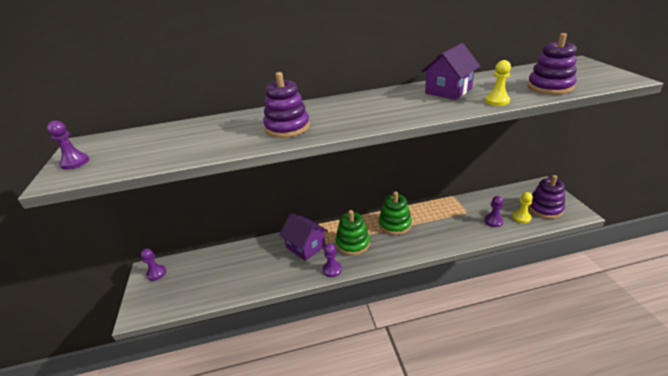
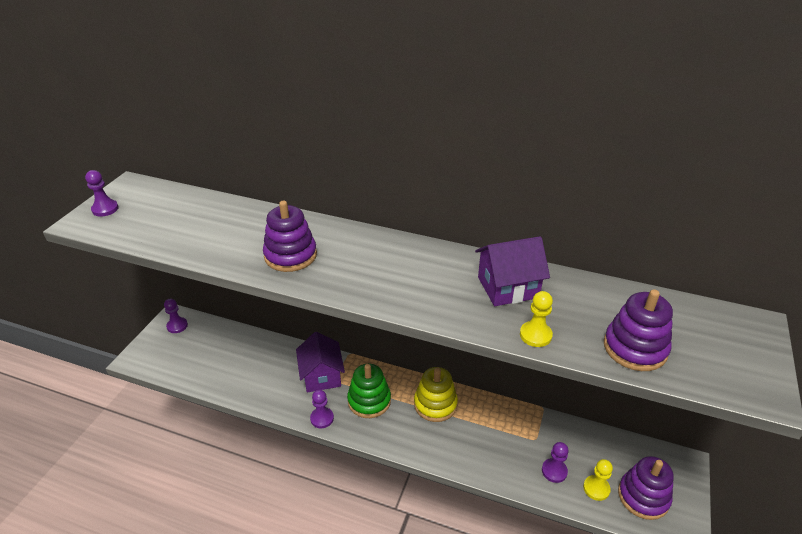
camera: 30 degrees right, 5 degrees up
(395, 224) = (435, 404): green stacking toy -> yellow stacking toy

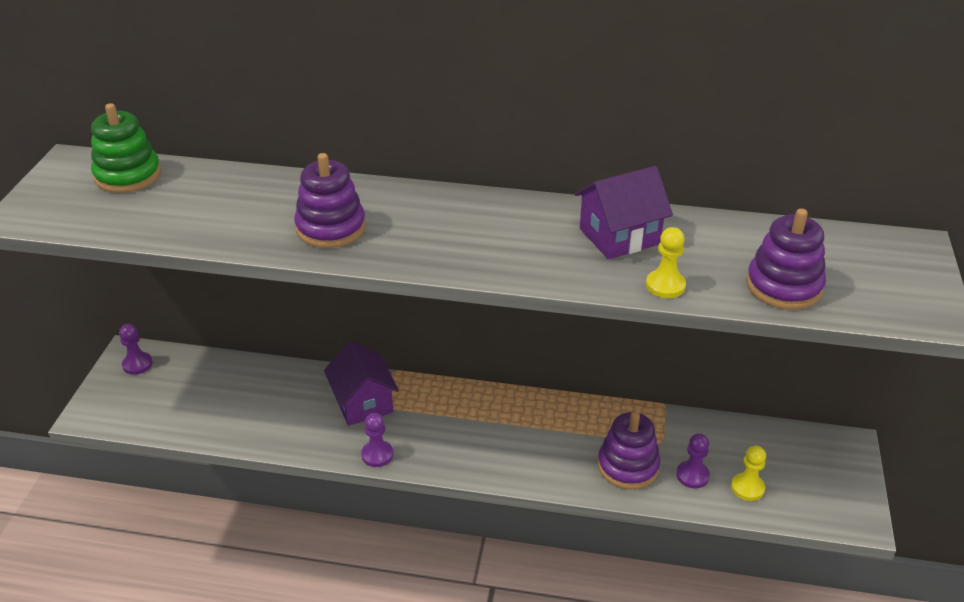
camera: 10 degrees left, 0 degrees up
(105, 209) = (48, 196): purple pawn -> none
(369, 401) = (436, 425): green stacking toy -> green stacking toy (128, 175)
(435, 404) = (525, 418): yellow stacking toy -> none
(643, 496) = (805, 489): purple stacking toy -> purple stacking toy (628, 466)

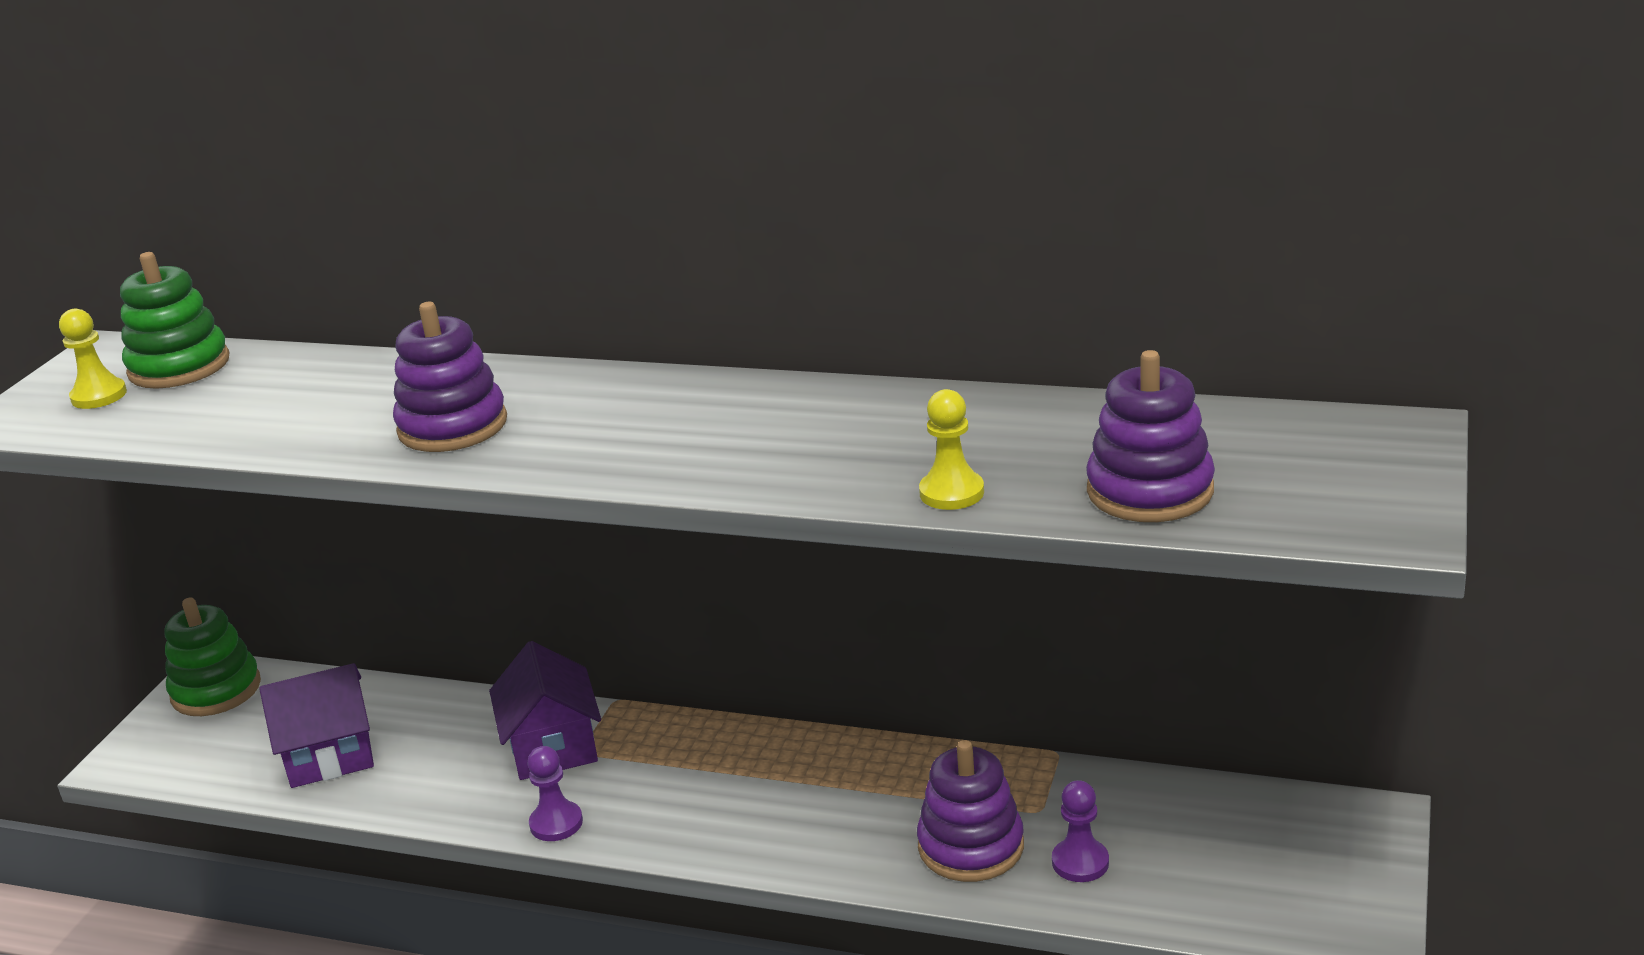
camera: 10 degrees right, 10 degrees down
(137, 364) = (216, 690): purple pawn -> green stacking toy
(619, 236) = (902, 428): purple house -> purple house (329, 755)
(747, 488) = (1173, 883): yellow pawn -> yellow pawn (99, 396)

